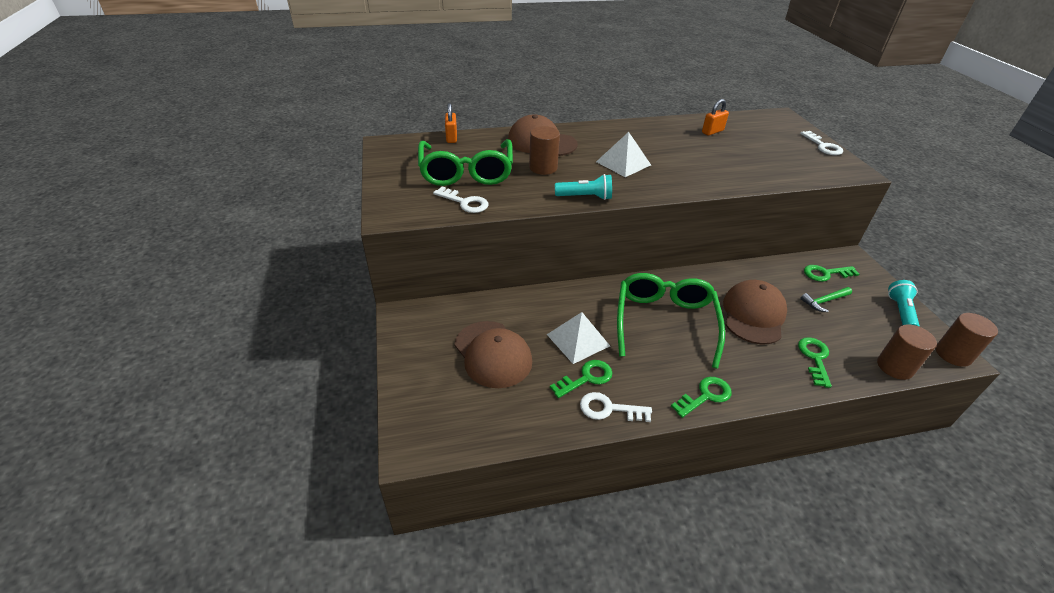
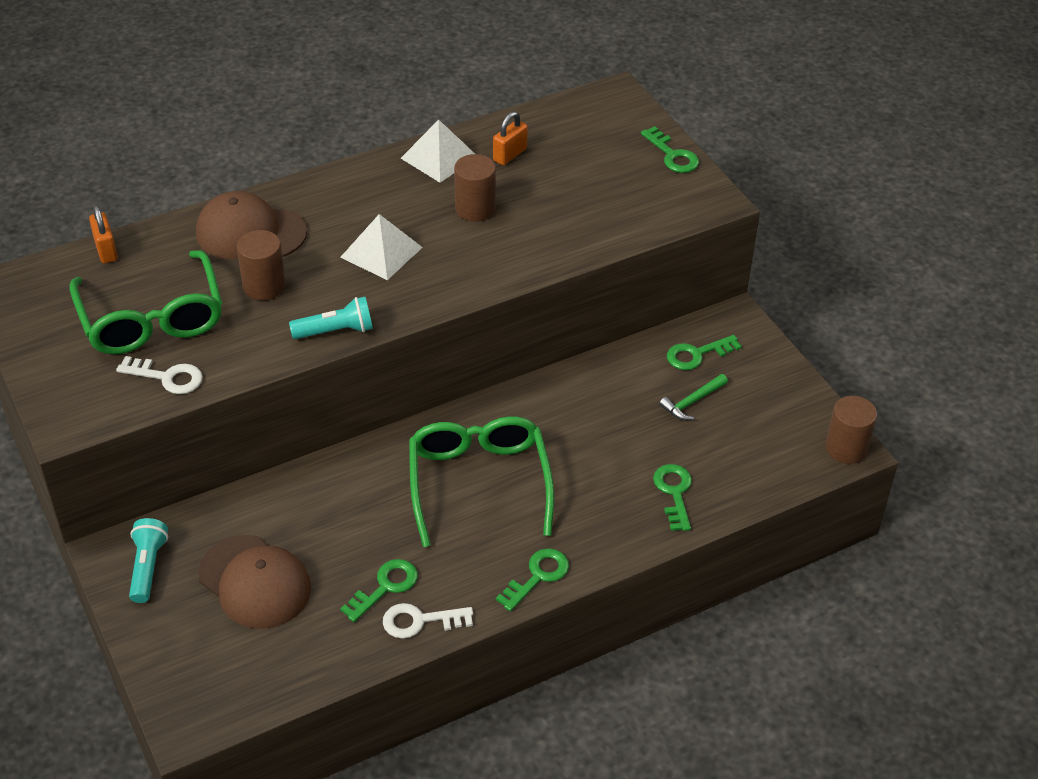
camera: 15 degrees left, 5 degrees up
(578, 340) = (365, 535): white pyramid -> white pyramid (439, 157)
(753, 315) = (597, 445): brown cap -> none
(823, 146) = (672, 155): white key -> green key
(894, 367) = (772, 483): brown cylinder -> brown cylinder (475, 208)
(900, 312) = (790, 397): turquoise flashlight -> turquoise flashlight (148, 567)

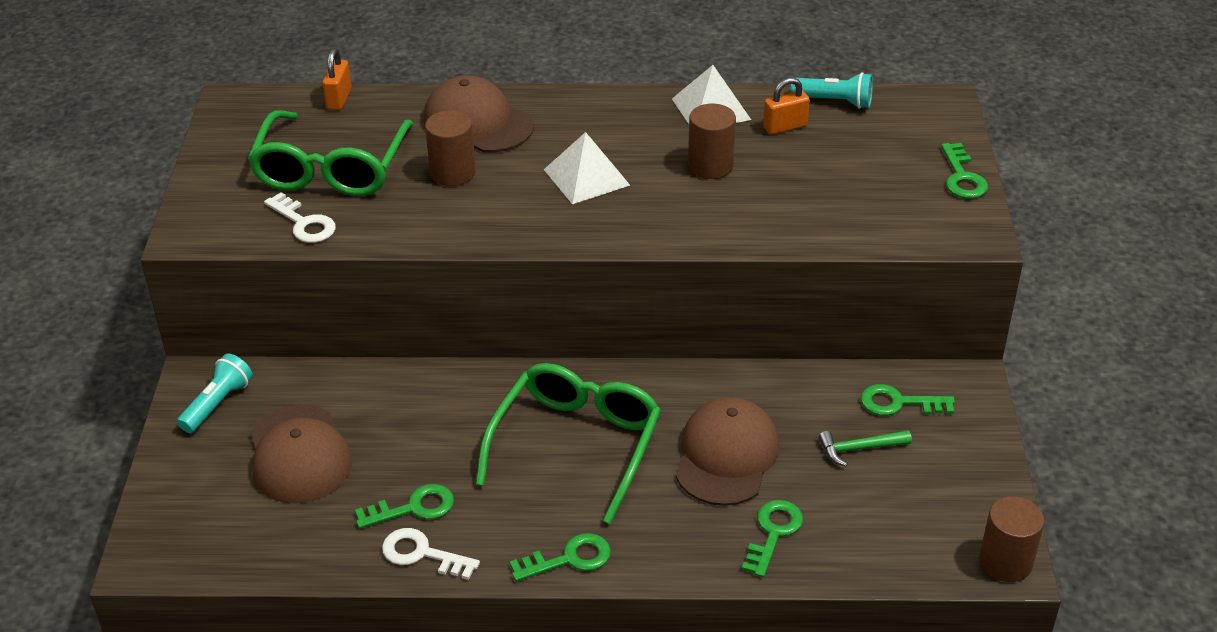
camera: 30 degrees right, 5 degrees down
(336, 331) = (487, 234): turquoise flashlight -> turquoise flashlight (834, 102)
(599, 446) = (726, 456): none -> brown cap

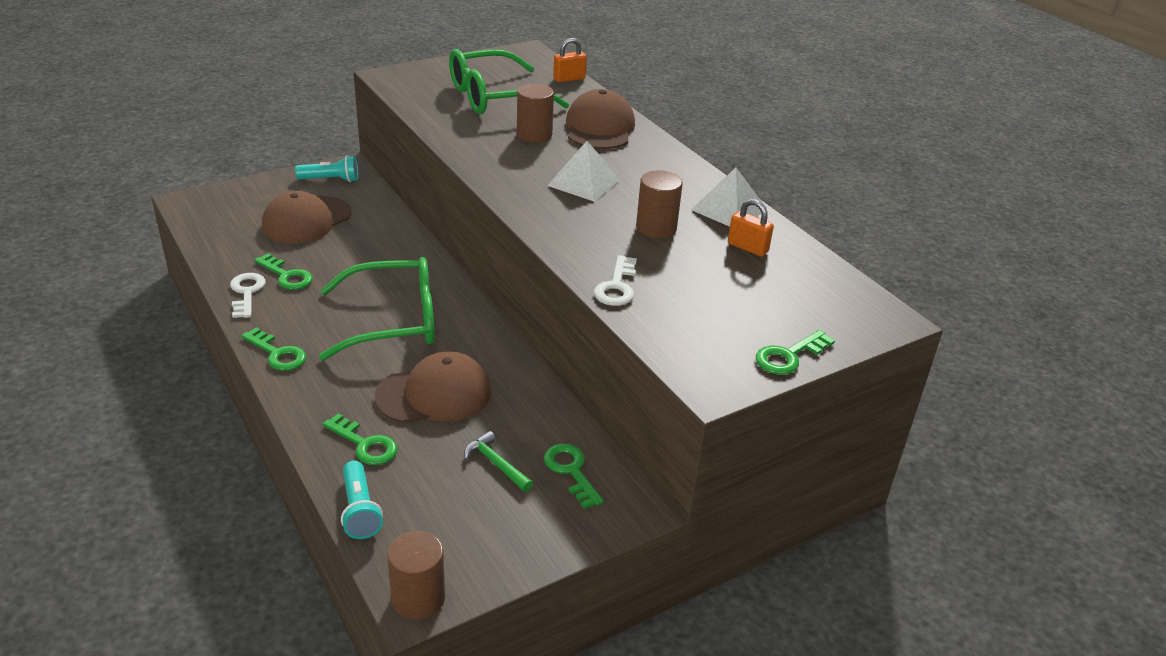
camera: 55 degrees right, 5 degrees down
(304, 223) = (431, 104): white key -> white key (617, 286)
(773, 533) = (365, 444): green key -> green key turned 45 degrees clockwise
(834, 102) = (813, 262): turquoise flashlight -> turquoise flashlight (360, 510)

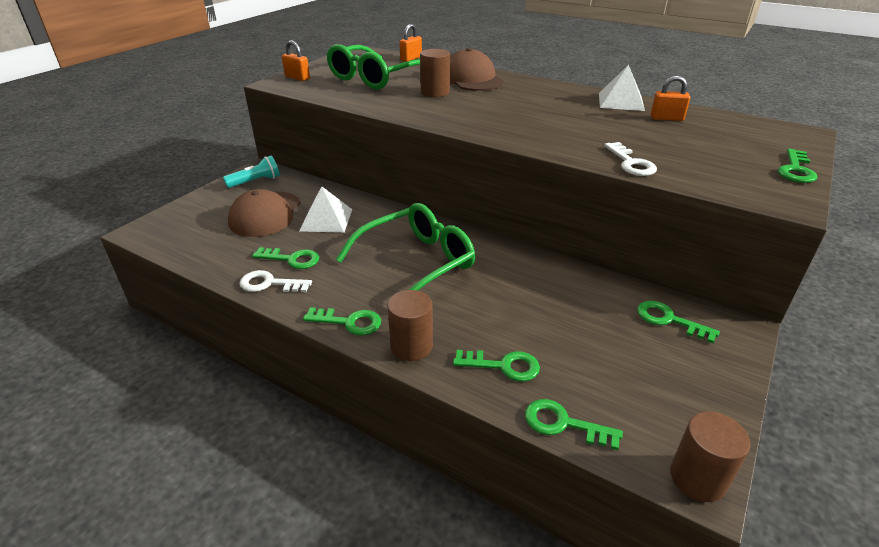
camera: 25 degrees left, 0 degrees up
(246, 293) = (269, 284): white key -> white key turned 45 degrees counterclockwise
(360, 510) = (563, 424): turquoise flashlight -> green key
(416, 74) = (297, 78): none -> orange padlock
(434, 394) = (509, 304): brown cap -> none
(496, 464) = (615, 337): green hammer -> none
(584, 182) = (510, 110): white pyramid -> white pyramid (326, 220)
(656, 228) = (597, 123): brown cylinder -> brown cylinder (411, 346)

